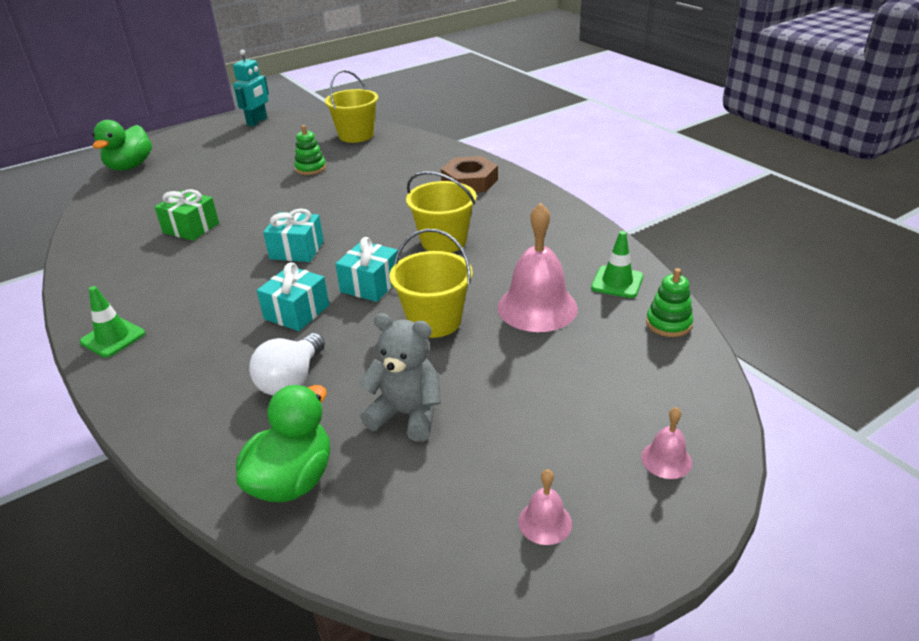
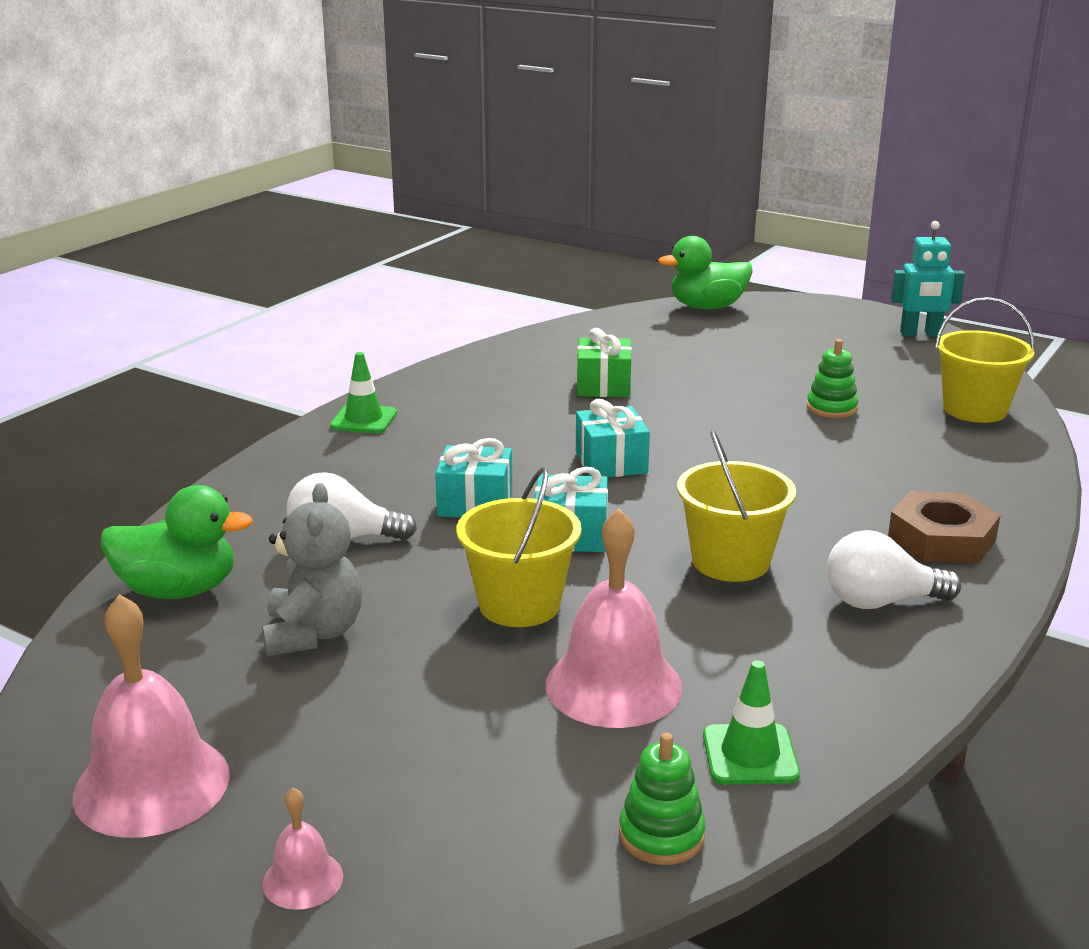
camera: 65 degrees right, 10 degrees down
(512, 212) = (880, 602): none -> white light bulb
(545, 522) = (152, 784): pink bell -> pink bell, size x2.09

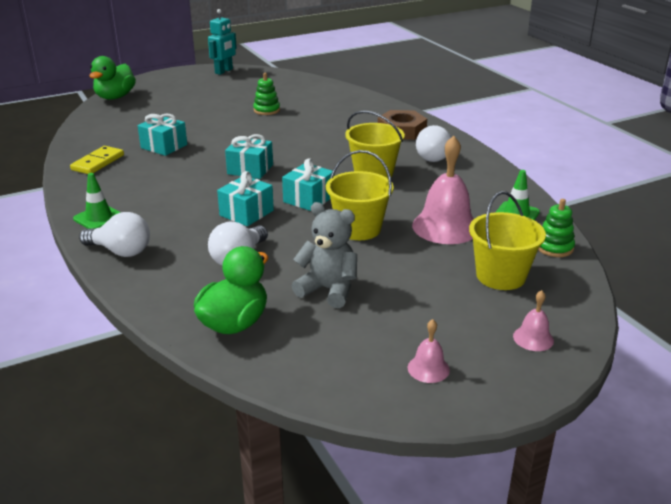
camera: 60 degrees left, 5 degrees up
(152, 784) = (428, 368): pink bell -> pink bell, size x0.48
(295, 461) = (121, 251): none -> white light bulb
(505, 367) = (98, 162): none -> yellow domino
(603, 386) = (164, 146): green gift -> turquoise gift
(974, 409) = (308, 88): yellow bucket -> yellow bucket (500, 276)

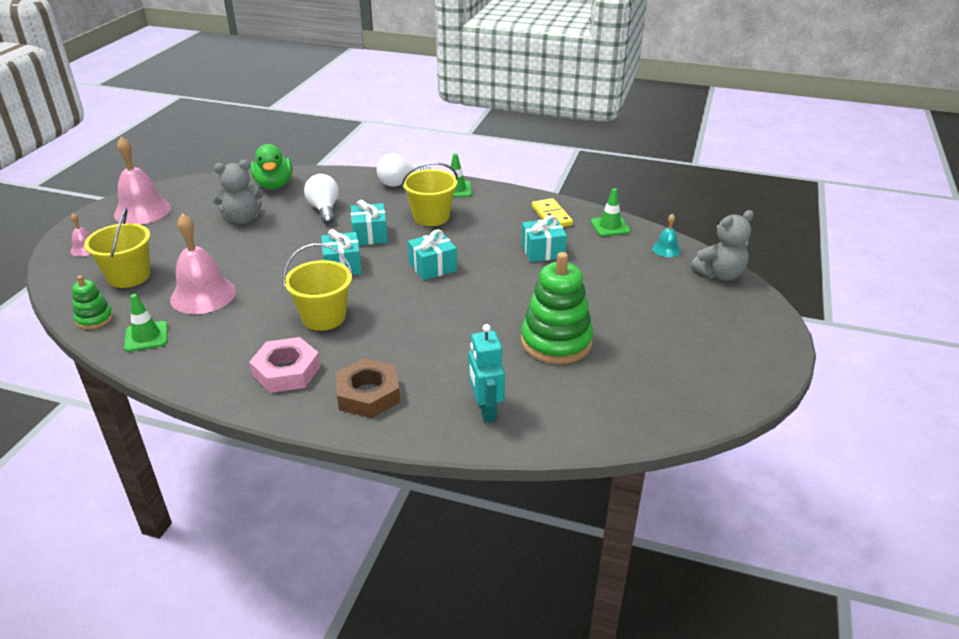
camera: 135 degrees right, 5 degrees up
(87, 140) = (610, 226): none -> green traffic cone
(100, 116) = (666, 249): none -> turquoise bell
(115, 97) = (720, 274): green duck -> grey teddy bear
(224, 71) = (745, 382): turquoise robot -> turquoise robot (485, 410)
(266, 110) = (556, 342): green stacking toy -> green stacking toy, size x1.95
(358, 229) = (271, 262): yellow bucket -> yellow bucket (431, 217)
(428, 368) = (142, 211): pink bell -> pink bell, size x2.09
(435, 157) = (286, 371): white light bulb -> pink nut

